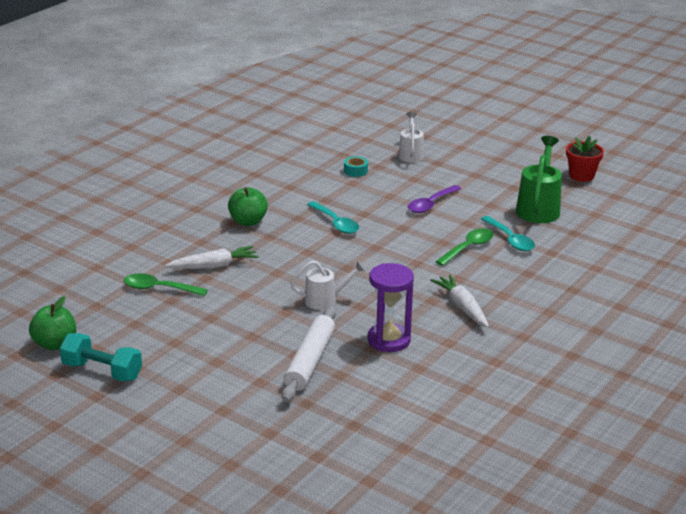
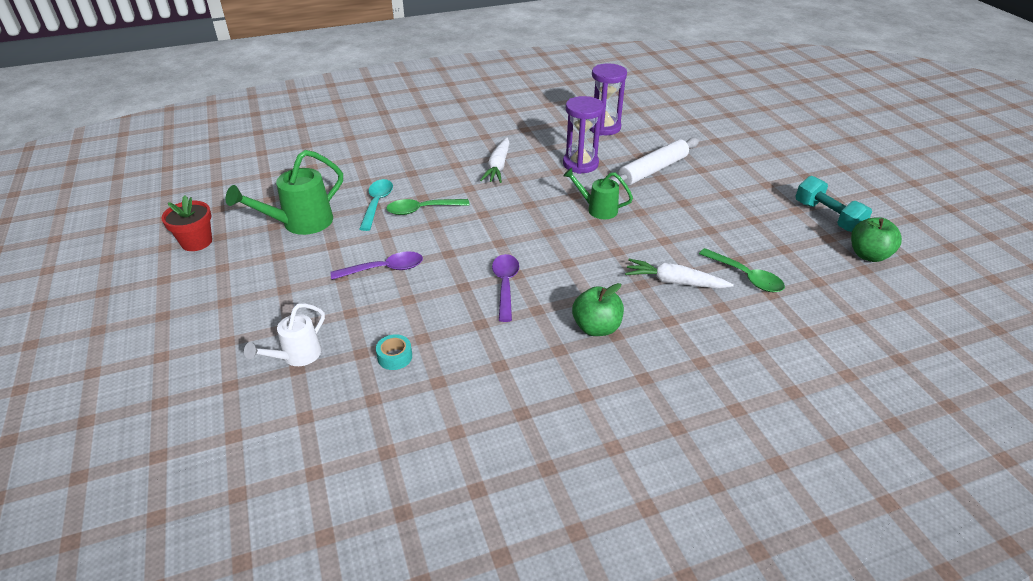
camera: 145 degrees left, 10 degrees up
(325, 300) = (598, 209): white watering can -> green watering can
(336, 223) = (505, 285): turquoise spoon -> purple spoon
(414, 399) = (604, 127): none -> purple hourglass

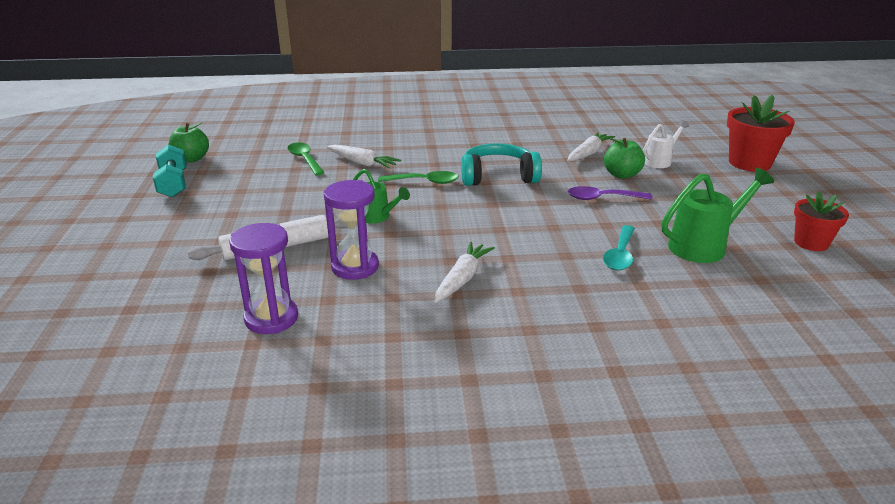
camera: 165 degrees left, 10 degrees down
(167, 375) = (749, 163): none -> red flower pot
(395, 357) = (588, 153): turquoise tape -> white carrot
(422, 210) = (566, 241): green spoon -> green spoon (424, 182)
(505, 285) = (498, 177): purple spoon -> turquoise headphones
(596, 328) = (442, 150): green apple -> green apple (622, 175)

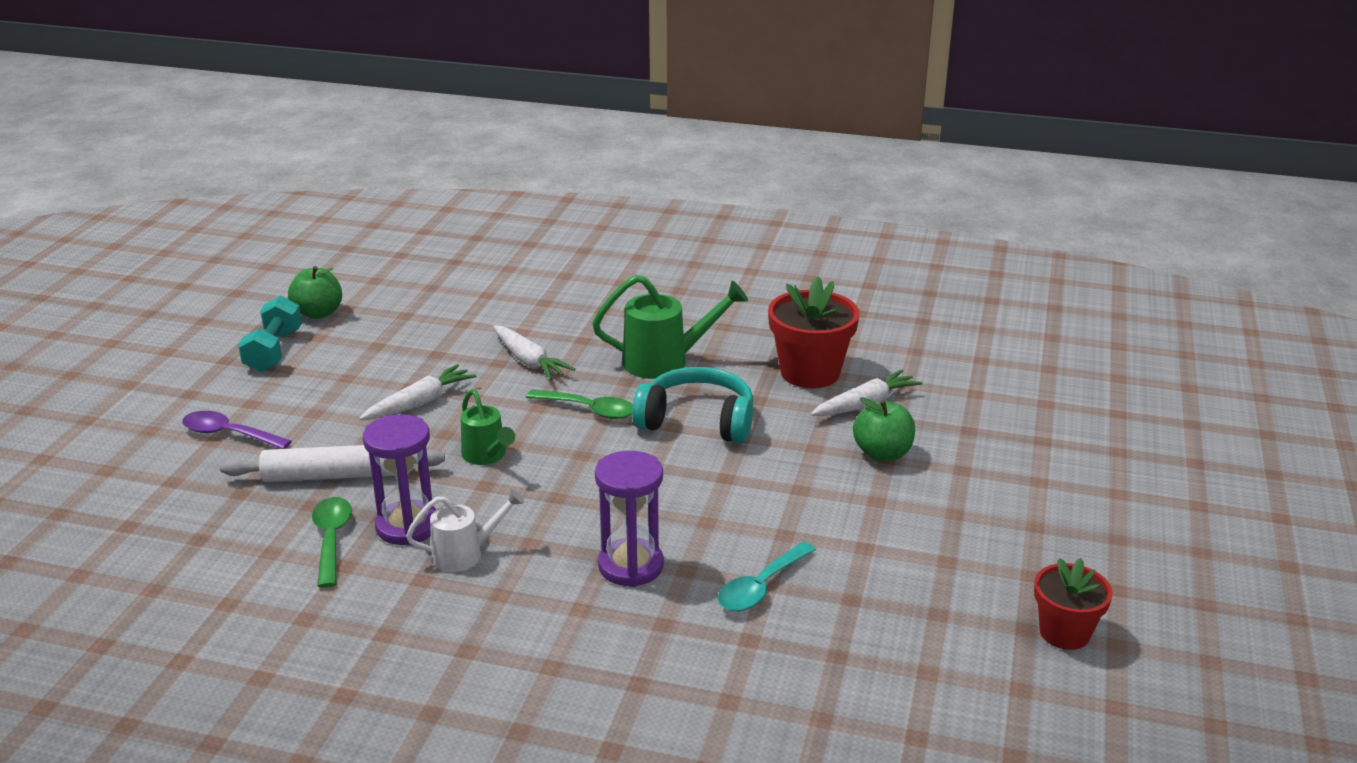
camera: 20 degrees right, 0 degrees up
(271, 318) = (267, 576): purple hourglass -> purple hourglass (631, 566)
(304, 159) = (458, 340): green spoon -> green spoon (331, 539)
(462, 279) = (524, 575): white carrot -> white carrot (420, 403)
(602, 198) = (817, 489): purple spoon -> purple spoon (229, 434)
(660, 161) = (965, 440): white watering can -> white watering can (465, 554)
(703, 246) = (894, 600): green watering can -> green watering can (665, 361)
(749, 163) = (1109, 472): red flower pot -> red flower pot (810, 373)

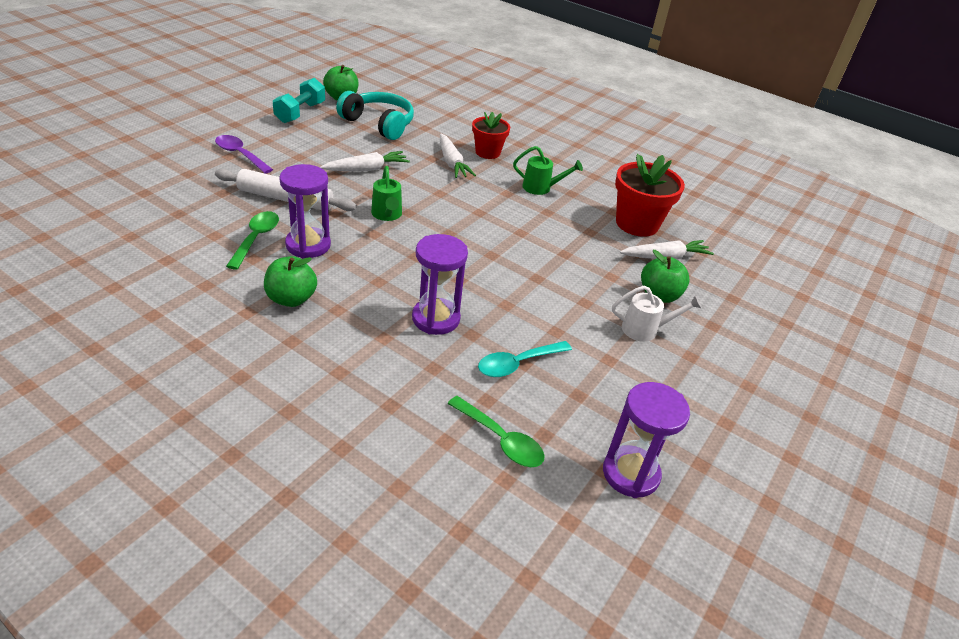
camera: 15 degrees right, 10 degrees up
(431, 600) = (291, 299): none -> green apple
(465, 554) = (332, 275): white watering can -> white watering can (645, 330)
(589, 410) = (471, 205): green spoon -> green spoon (501, 440)
(665, 361) = (541, 188): green watering can -> green watering can, size x0.63
(697, 421) = (539, 233): turquoise headphones -> turquoise headphones (379, 124)
(955, 665) = (630, 474): none -> purple hourglass
(1064, 633) = (731, 478): red flower pot -> red flower pot (487, 152)

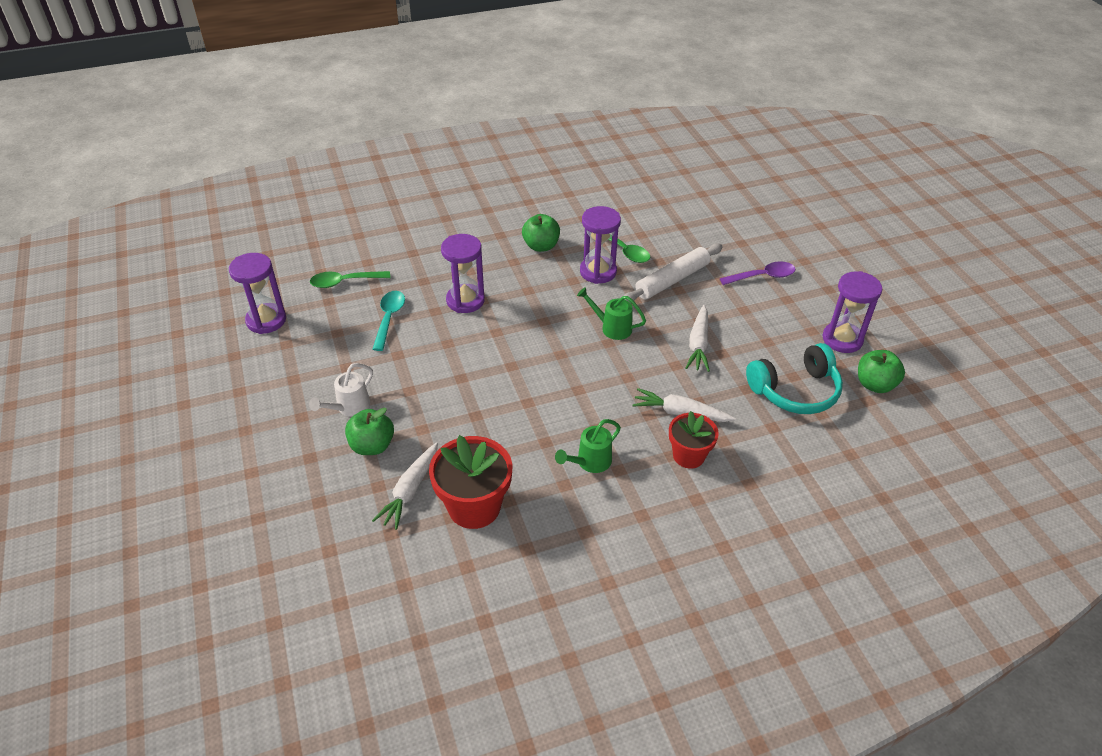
camera: 130 degrees right, 5 degrees up
(300, 113) = (842, 339): turquoise dumbbell -> purple hourglass

